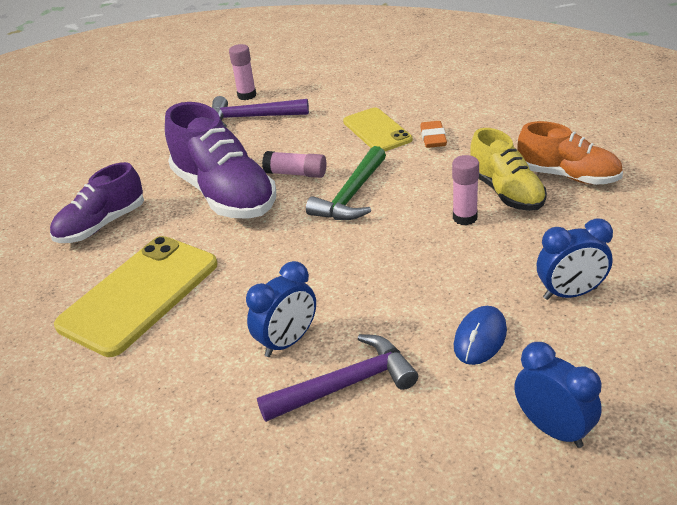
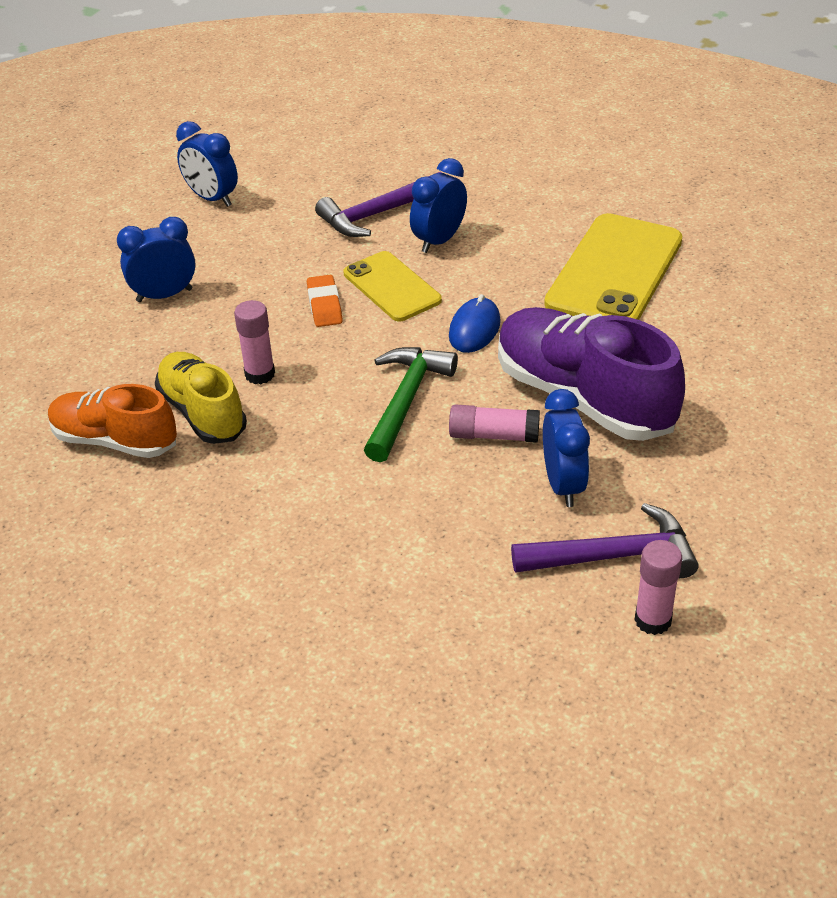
camera: 170 degrees right, 5 degrees up
(102, 225) = (725, 347): purple shoe -> none
(263, 147) = (563, 485): none -> blue clock
(377, 131) = (385, 525): yellow phone -> yellow phone (392, 287)
(433, 138) = (294, 509): orange eraser -> orange eraser (324, 305)
(480, 338) = (259, 253): blue mouse -> blue mouse (474, 329)

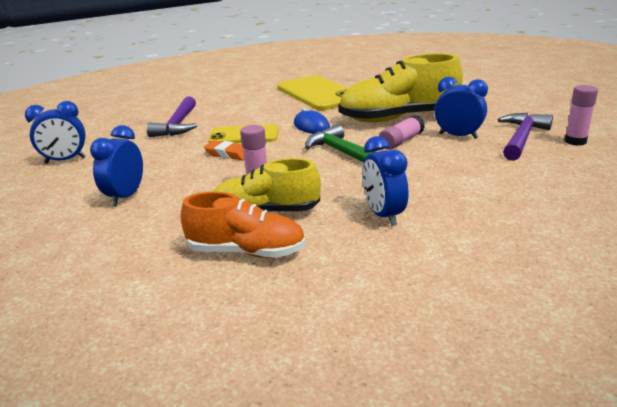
camera: 55 degrees left, 15 degrees down
(115, 441) = (246, 251): orange shoe -> orange shoe turned 135 degrees counterclockwise
(439, 241) = (228, 118): blue clock -> blue clock (383, 215)
(583, 398) = (398, 118): purple shoe -> yellow shoe

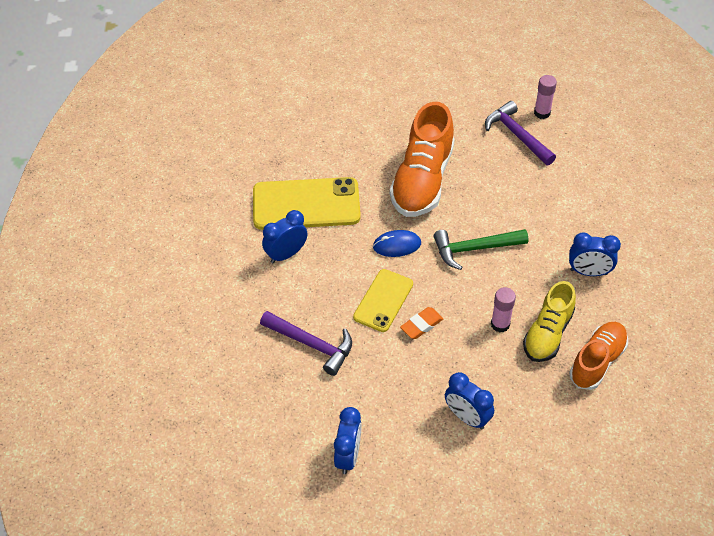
camera: 65 degrees left, 25 degrees up
(398, 118) = (422, 180): yellow shoe -> orange shoe
(401, 141) = (474, 204): pink glue stick -> none
(458, 136) = (488, 166): blue clock -> blue clock (286, 254)

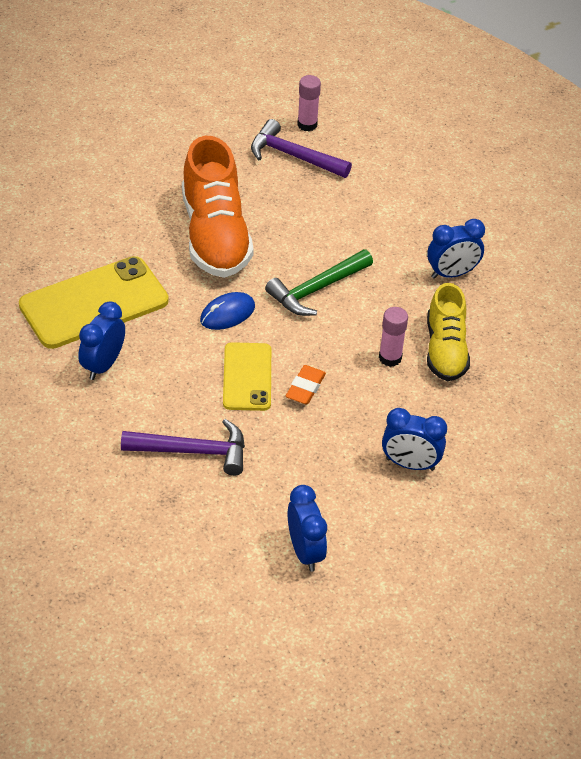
camera: 30 degrees left, 5 degrees down
(597, 361) = (511, 360): orange shoe -> none

